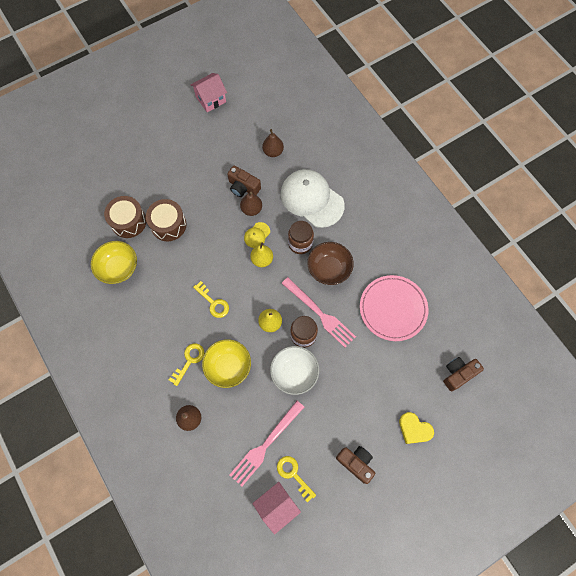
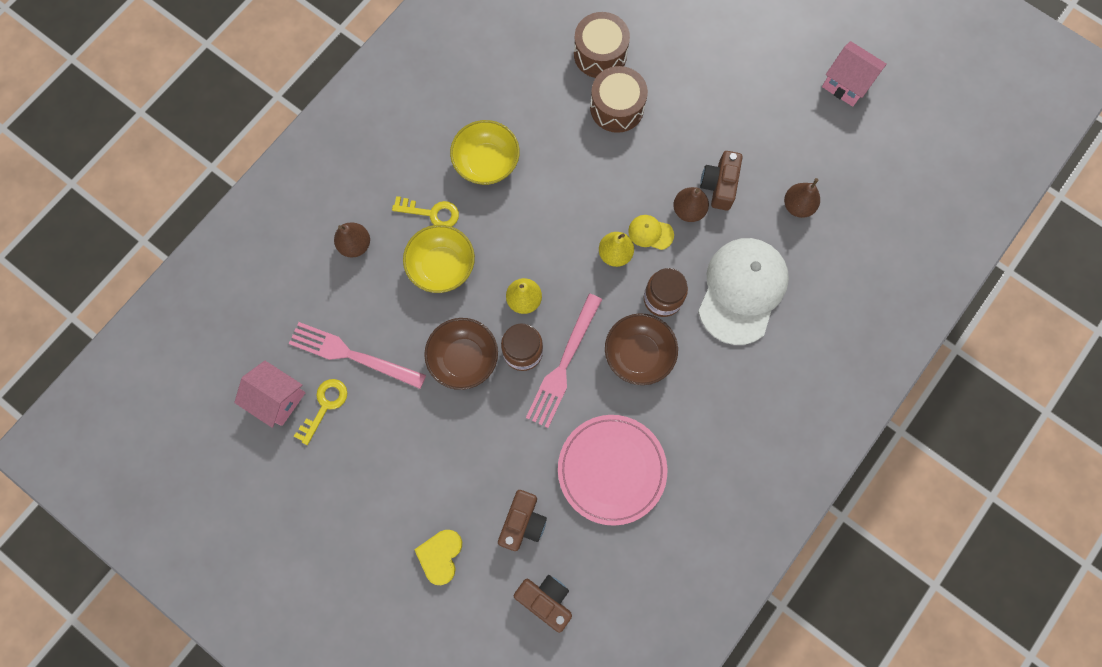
camera: 70 degrees right, 5 degrees up
(118, 268) = (527, 70): yellow bowl -> yellow bowl (486, 163)
(213, 302) = (525, 212): yellow key -> none
(294, 373) = (464, 359): white bowl -> brown bowl
(356, 463) = (367, 486): brown camera -> brown camera (522, 522)

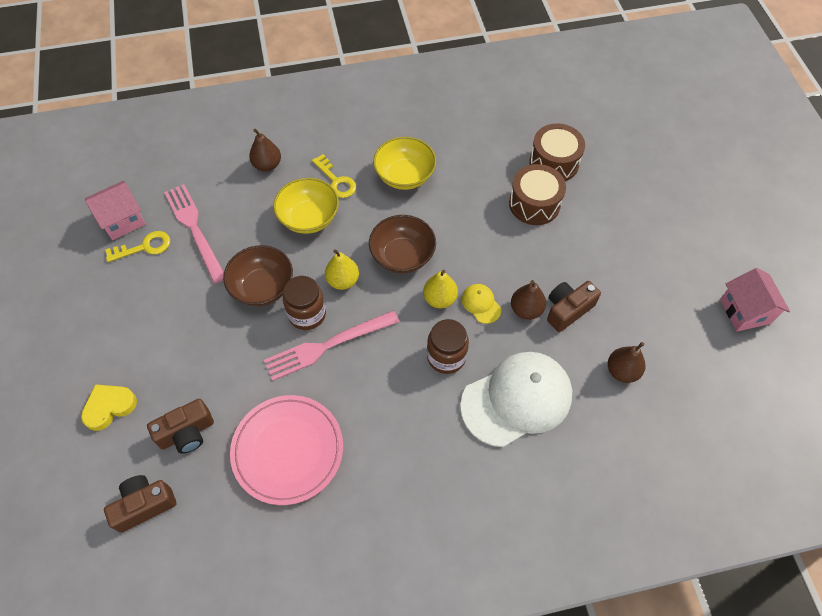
camera: 40 degrees right, 15 degrees down
(278, 398) = (122, 220): pink house -> pink house turned 75 degrees clockwise
(545, 599) = (144, 505): brown camera -> brown camera turned 105 degrees counterclockwise
(638, 354) = (390, 382): brown bowl -> brown bowl (402, 256)

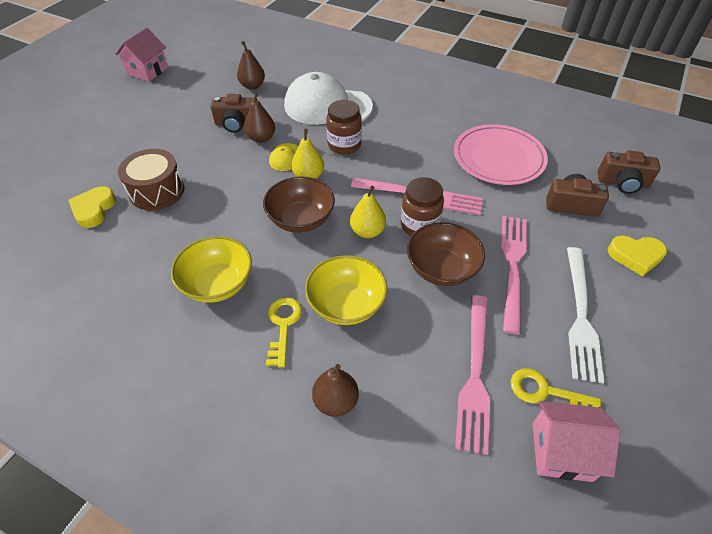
camera: 140 degrees left, 10 degrees down
(139, 317) = (580, 315): none -> white fork
(209, 326) = (513, 266): none -> pink fork
(554, 162) = (94, 209): brown drum -> yellow heart

